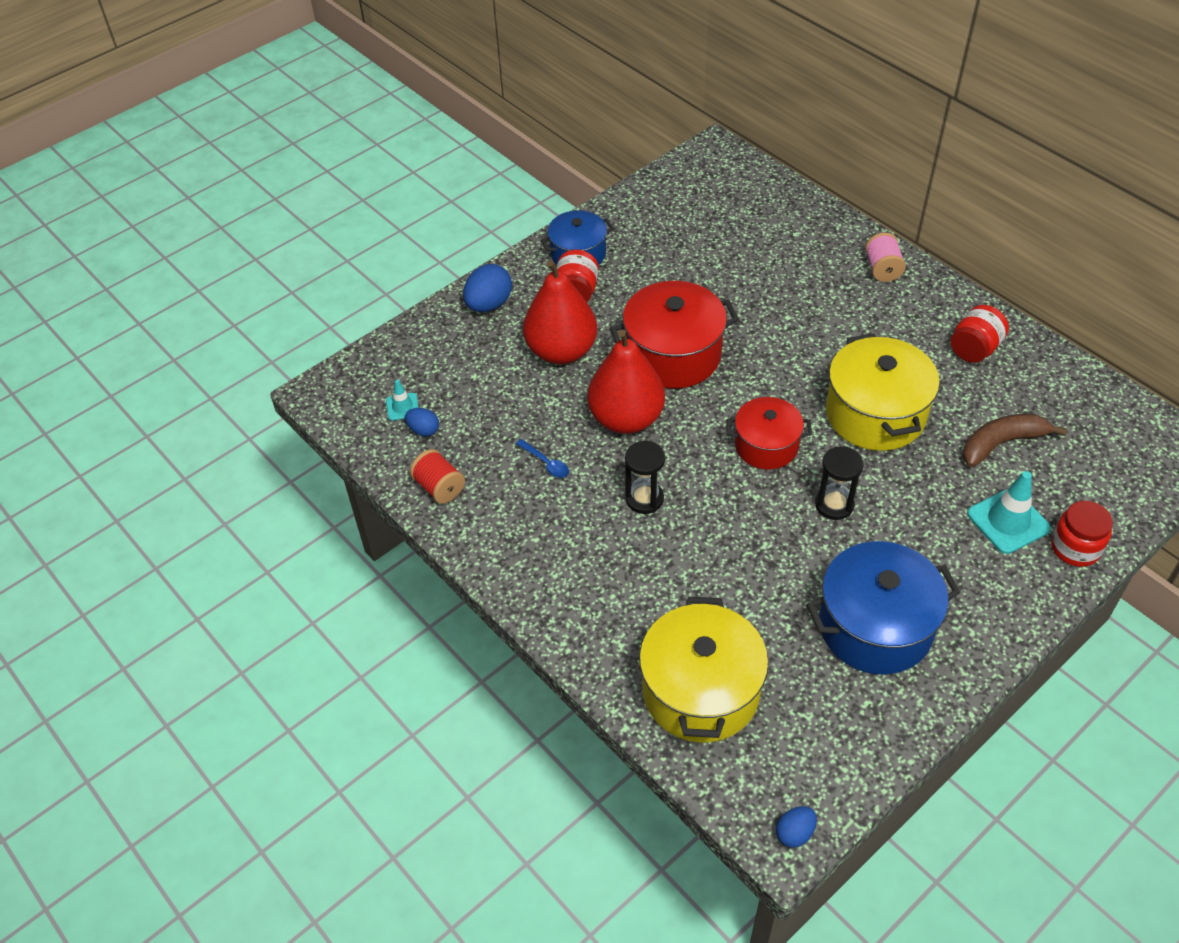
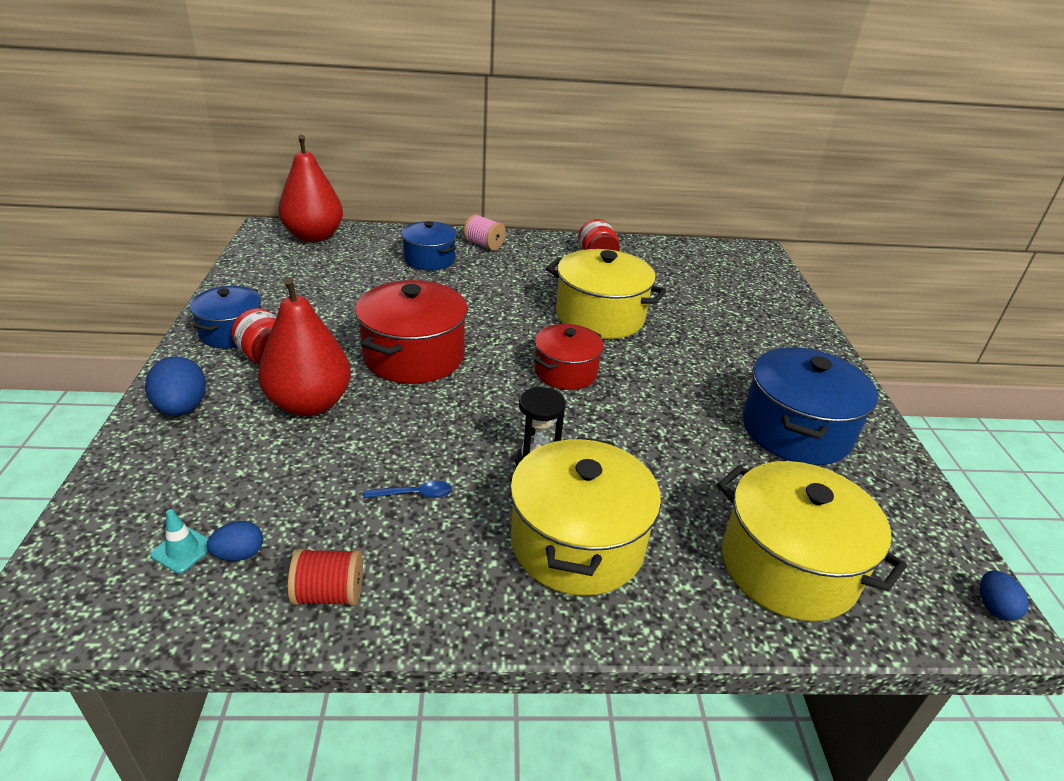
camera: 55 degrees left, 15 degrees down
(595, 568) = (577, 543): none -> yellow pot
(626, 419) = (438, 417): red pear -> red pear (314, 236)
(808, 260) = (429, 259): none -> blue pot
(834, 504) = (660, 378): black hourglass -> none
(1002, 443) = (685, 293): brown banana -> none
(1008, 521) = (752, 327): turquoise traffic cone -> none
(1075, 548) = (798, 320): red jar -> none

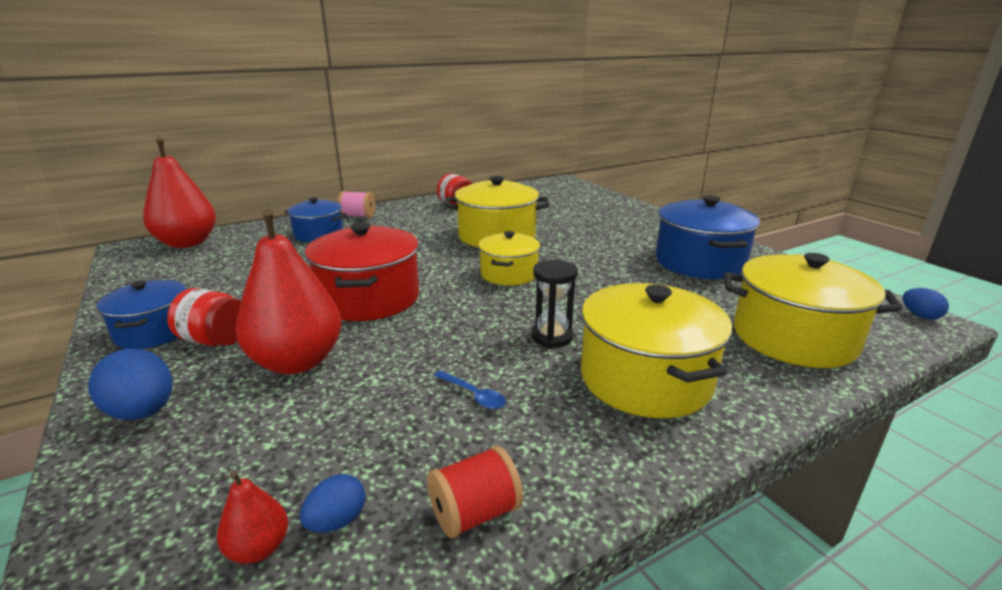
camera: 25 degrees left, 10 degrees down
(182, 550) = (259, 548): turquoise traffic cone -> red pear
(415, 494) = (474, 395): blue spoon -> blue spoon turned 75 degrees clockwise
(565, 372) = (509, 274): red pot -> yellow pot

